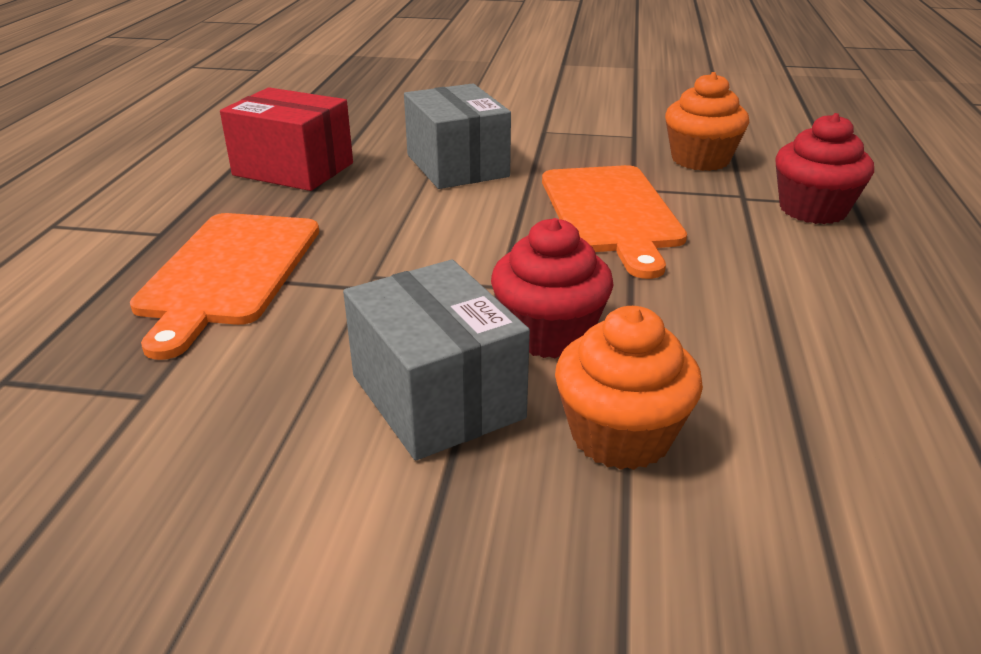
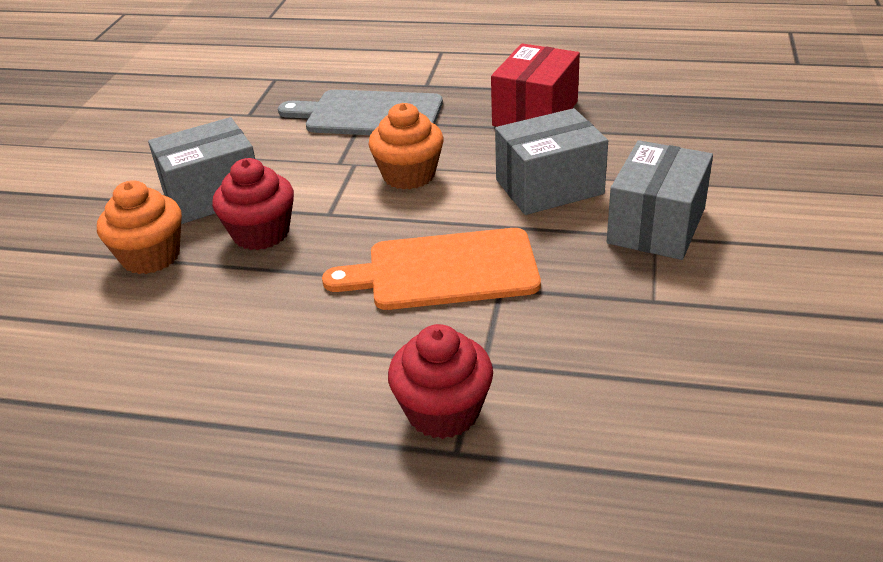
camera: 95 degrees right, 5 degrees up
(229, 272) = (368, 115): orange cutting board -> grey cutting board
(528, 129) = (656, 226): none -> grey box
(700, 159) = (583, 345): orange cupcake -> orange cupcake (409, 175)

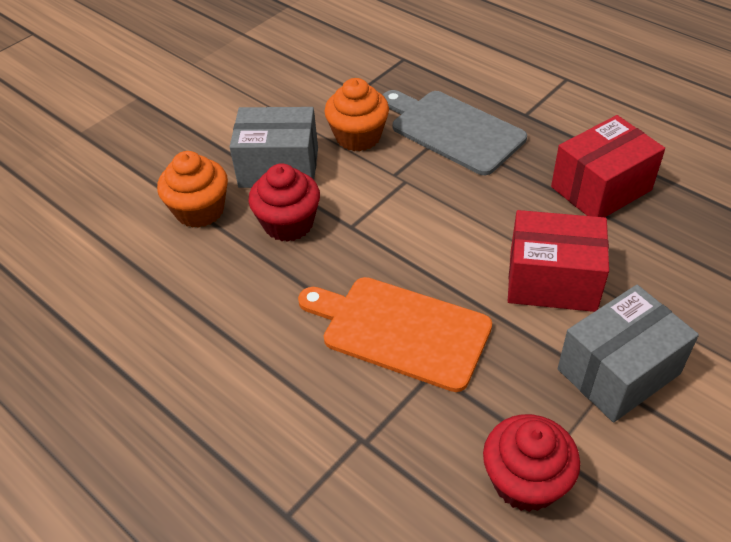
camera: 30 degrees right, 10 degrees up
(409, 175) = (441, 213): orange cupcake -> orange cupcake (358, 137)
(443, 411) = (303, 471): red cupcake -> red cupcake (525, 481)
(549, 187) = (552, 280): grey box -> red box

